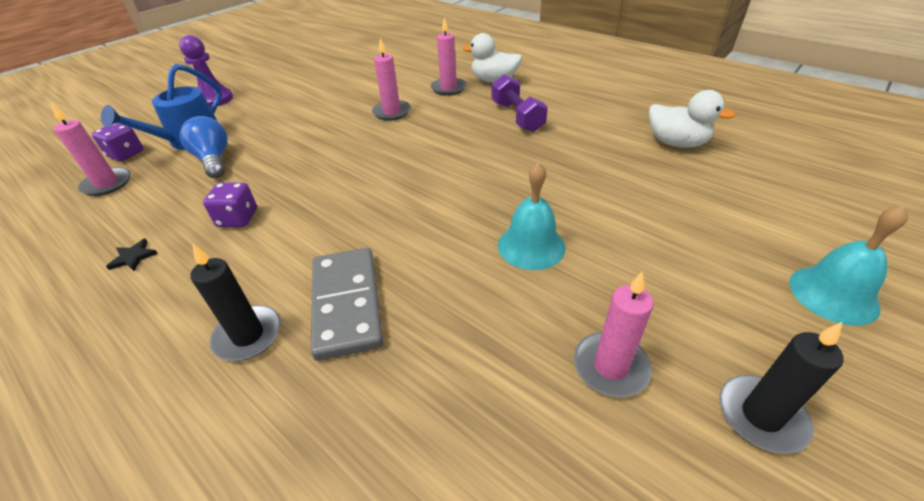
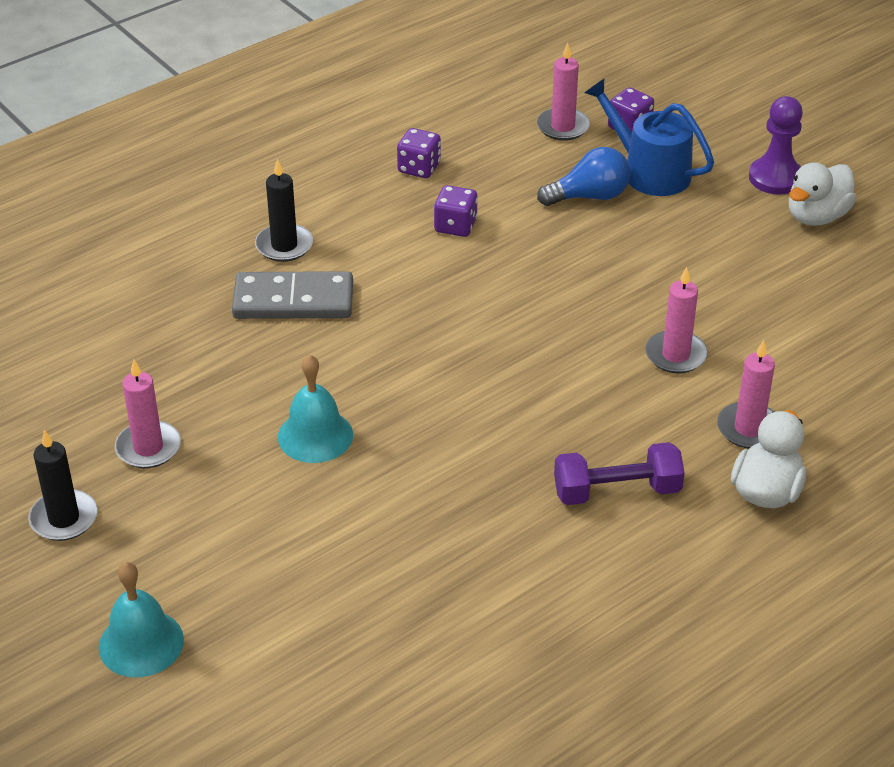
camera: 100 degrees right, 0 degrees up
(133, 257) = (419, 168): black star -> purple dice
(676, 143) = (472, 651): white duck -> white duck (816, 216)

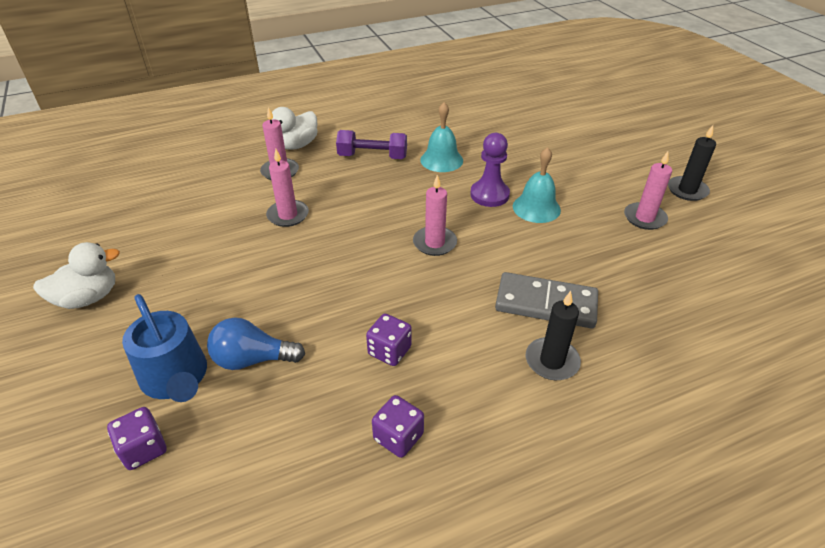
camera: 165 degrees left, 0 degrees up
(141, 643) = (628, 137): turquoise bell -> turquoise bell (441, 160)
(563, 127) = (213, 468): pink candle -> pink candle (434, 243)
(775, 178) = (75, 345): purple pawn -> purple pawn (489, 195)

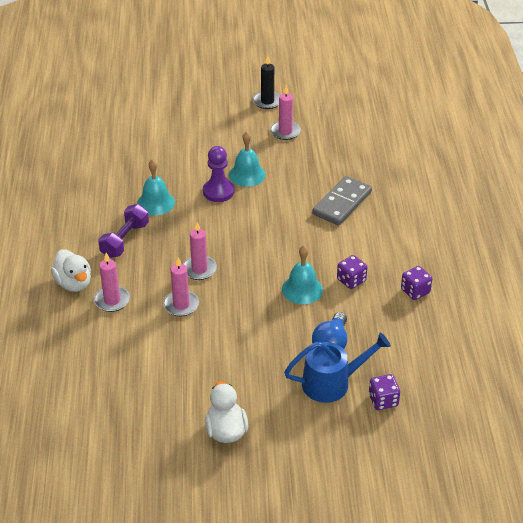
camera: 70 degrees left, 0 degrees up
(350, 305) = (302, 289): none -> turquoise bell
(434, 243) = (259, 234): pink candle -> pink candle (199, 269)
(552, 361) = (387, 217): black candle -> none

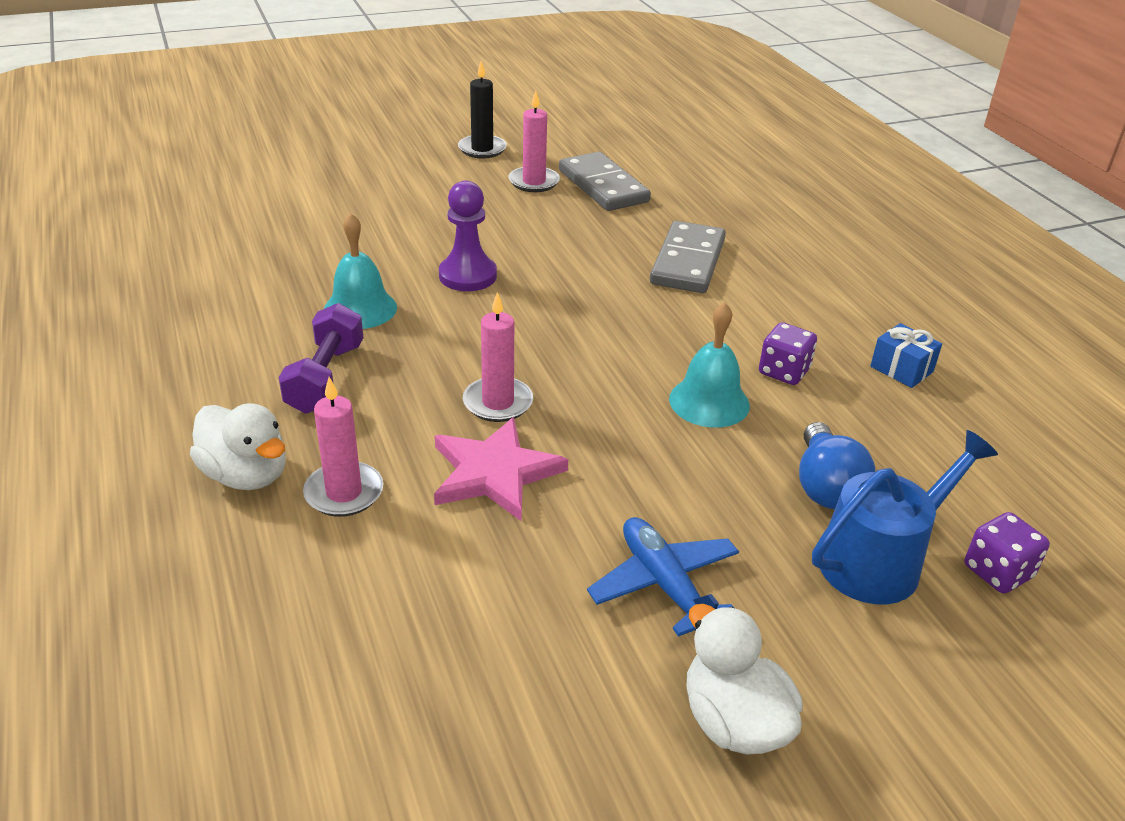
camera: 20 degrees left, 5 degrees down
(181, 305) = (494, 473): pink candle -> pink star
(229, 371) = (664, 584): none -> blue plane
(247, 174) = (504, 245): turquoise bell -> none
(324, 141) = (603, 186): none -> grey domino
(415, 291) = (901, 369): purple dice -> blue gift

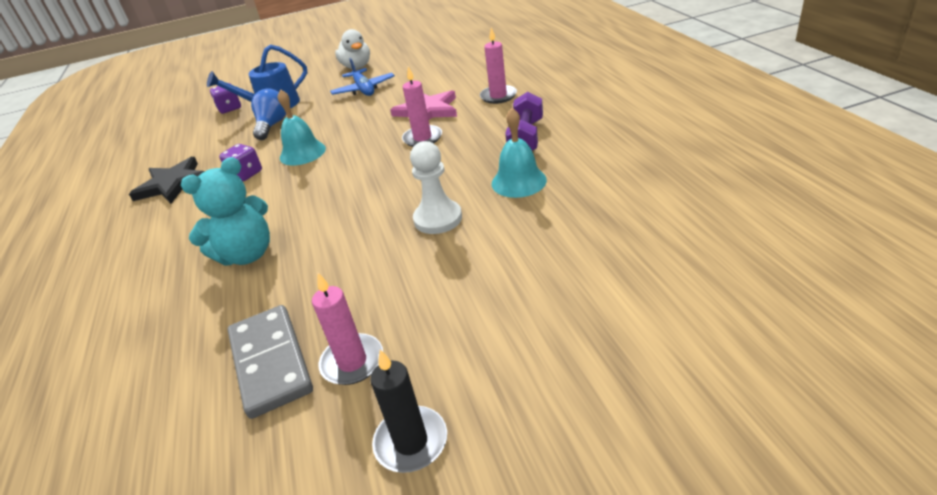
camera: 170 degrees left, 0 degrees up
(246, 475) = (548, 95): white duck -> none
(468, 276) = (438, 219): purple pawn -> white pawn
(687, 262) = (247, 254): grey domino -> turquoise teddy bear
(901, 369) = (173, 184): blue gift -> black star

